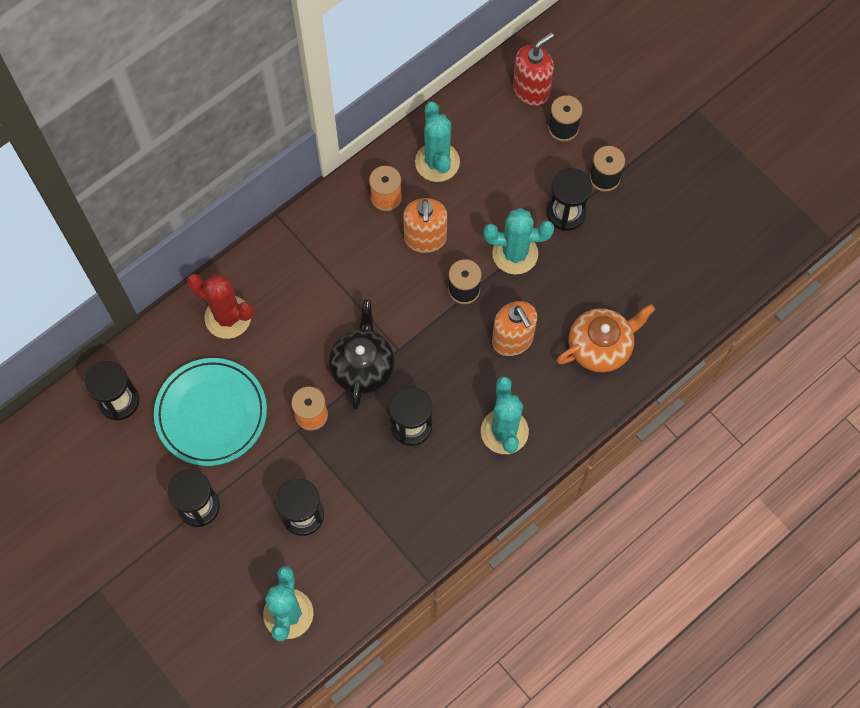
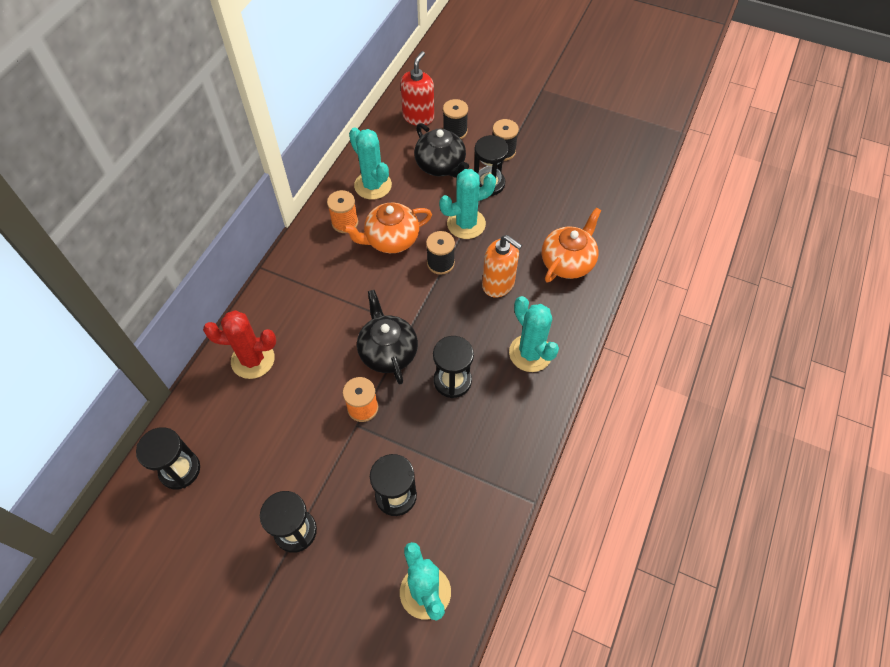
camera: 25 degrees left, 10 degrees down
(211, 413) = (272, 444): turquoise plate -> none
(425, 239) = (391, 239): orange soap dispenser -> orange teapot
(524, 168) = (441, 166): none -> black teapot

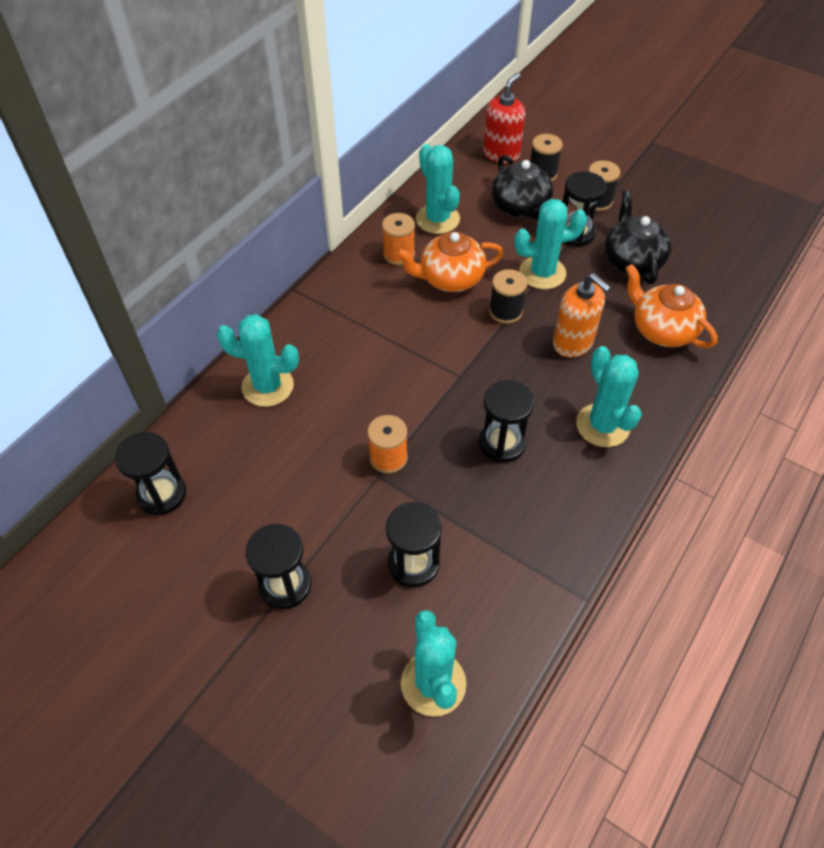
camera: 10 degrees right, 5 degrees down
(253, 360) = (267, 386): red cactus -> turquoise cactus
(388, 352) = (428, 399): black teapot -> black teapot (632, 261)
(568, 262) = (662, 330): orange teapot -> orange teapot turned 90 degrees counterclockwise

